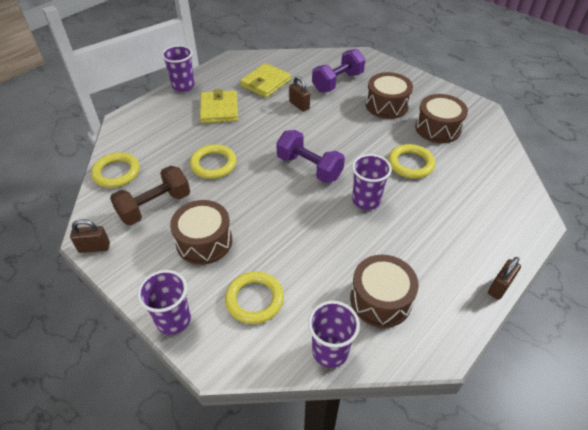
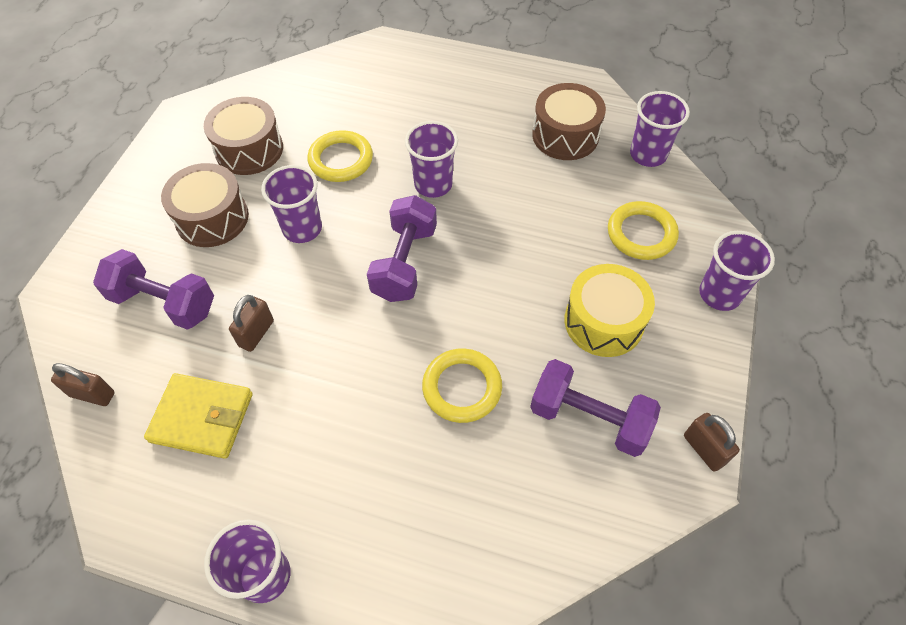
camera: 115 degrees left, 10 degrees up
(116, 172) = (561, 528): yellow ring -> none
(155, 206) = (589, 418): brown dumbbell -> purple dumbbell
(204, 241) = (603, 321): brown drum -> yellow drum
(219, 109) = (318, 457): yellow wallet -> none
(360, 135) = (302, 229): none -> purple cup
(499, 287) = (490, 59): brown padlock -> brown padlock (92, 394)

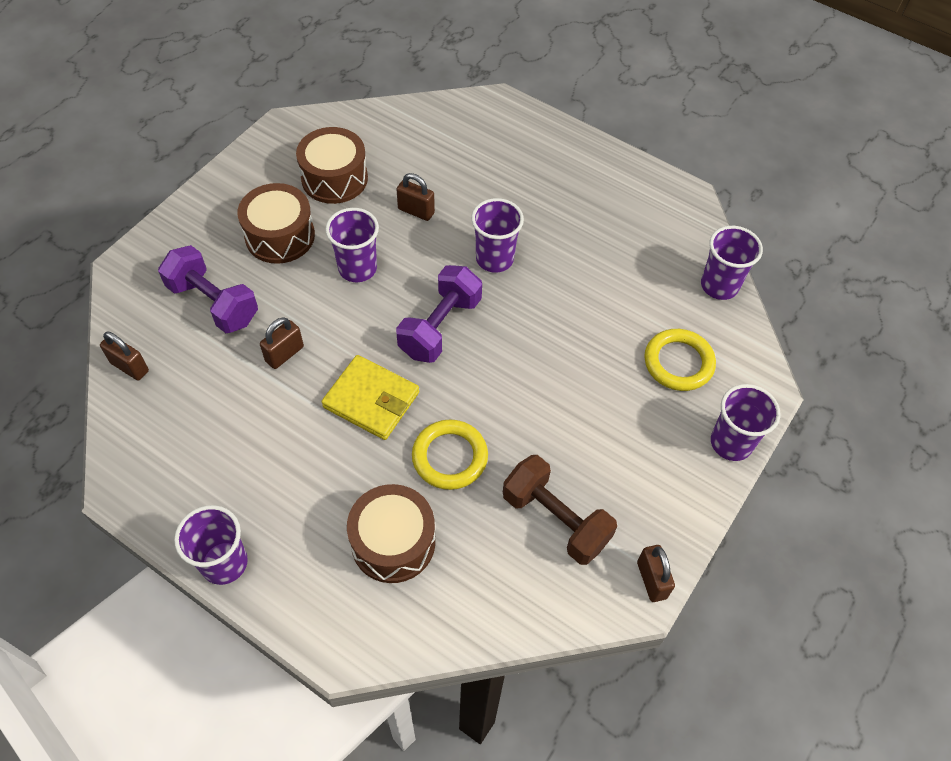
camera: 15 degrees right, 0 degrees up
(202, 417) = (214, 415): yellow wallet -> yellow wallet (371, 400)
(341, 160) = (416, 211): yellow ring -> brown padlock
(565, 135) = (643, 244): brown drum -> brown drum (393, 542)
(589, 418) = (555, 519): purple dumbbell -> brown dumbbell
(603, 321) = (606, 436): yellow drum -> none

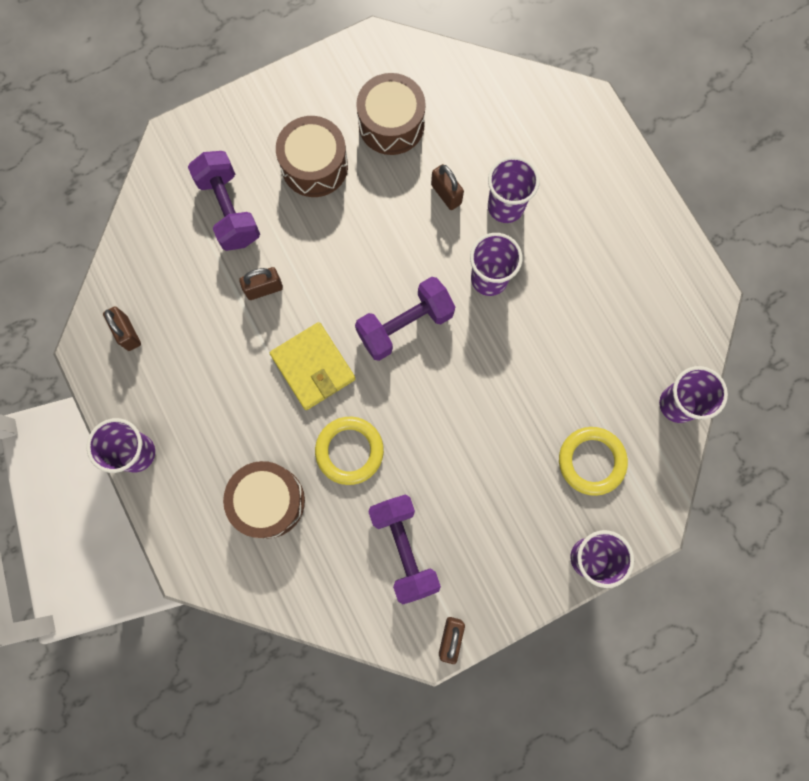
camera: 30 degrees right, 20 degrees up
(130, 367) = (137, 241): brown padlock -> brown padlock (128, 333)
(357, 268) = (364, 232): purple cup -> purple cup (505, 206)
(555, 519) = (404, 548): brown dumbbell -> purple dumbbell

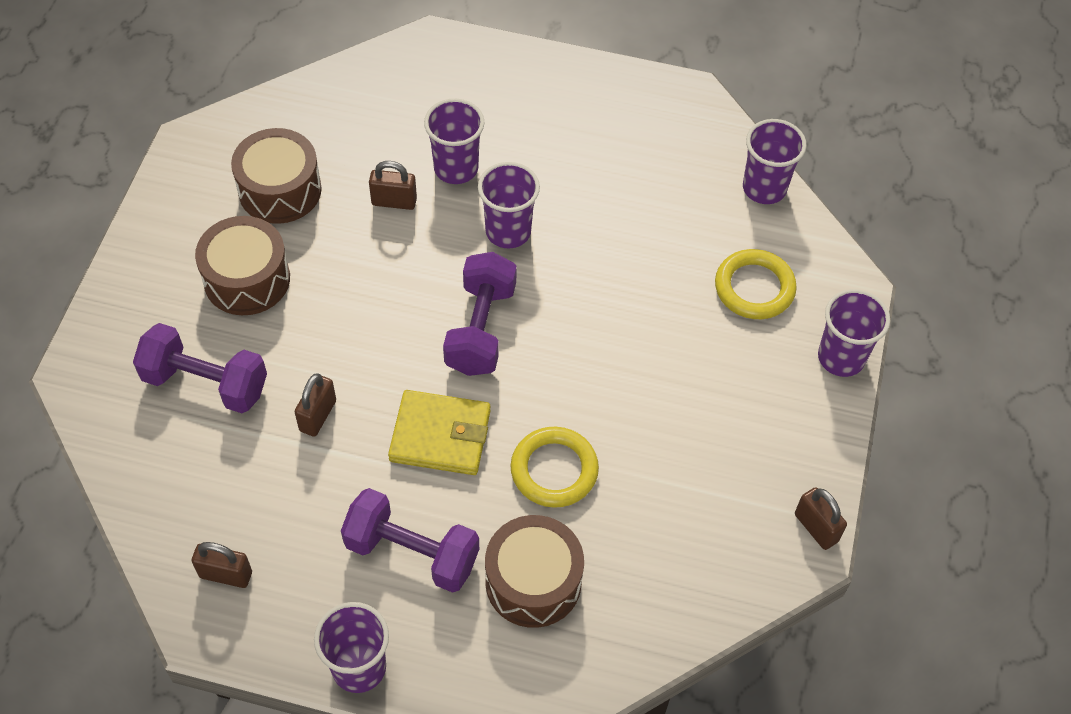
camera: 50 degrees left, 20 degrees down
(404, 548) = (694, 499): purple dumbbell -> purple dumbbell (412, 552)

